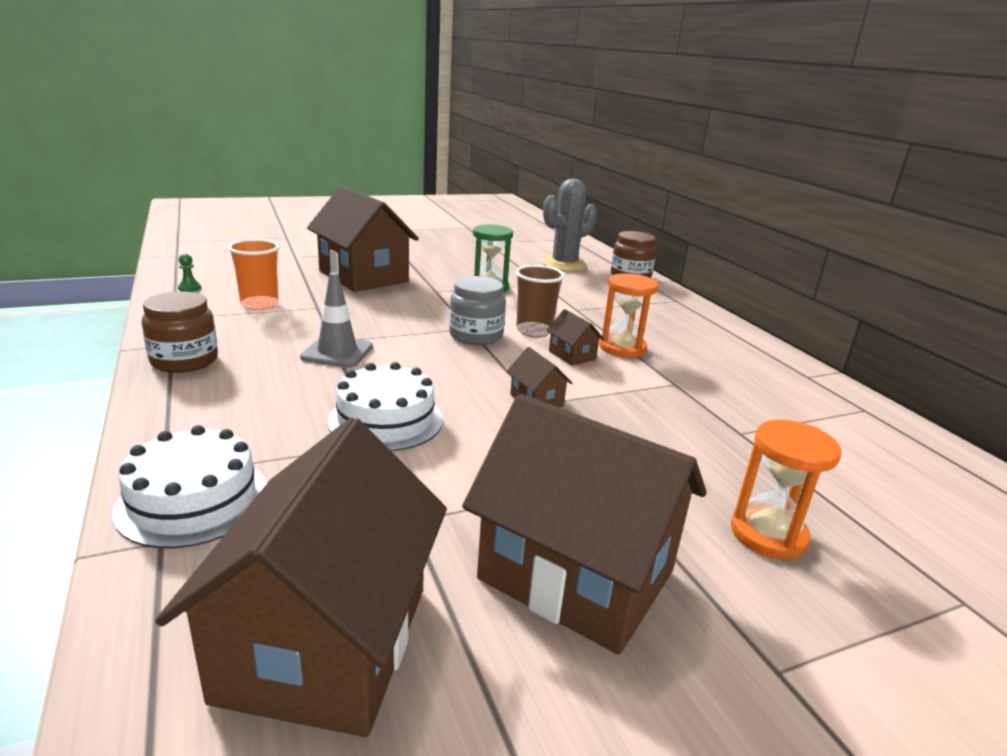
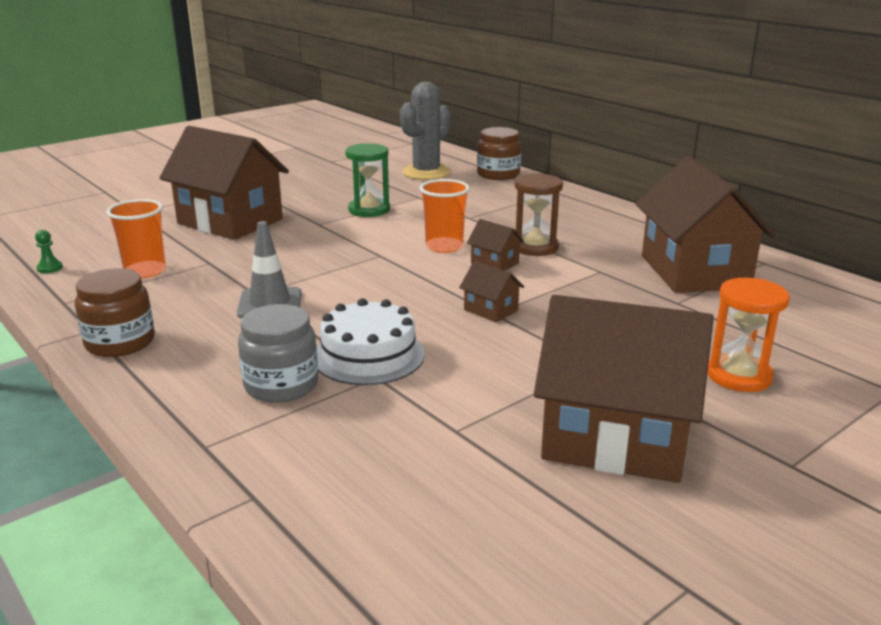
camera: 15 degrees left, 0 degrees up
(193, 500) = (251, 459): white cake -> none
(325, 642) = (457, 530): brown house -> brown house (694, 271)
(476, 336) = (392, 261): grey jar -> grey jar (281, 385)
(534, 331) = (444, 246): brown cup -> orange cup
(622, 348) = (535, 247): orange hourglass -> brown hourglass

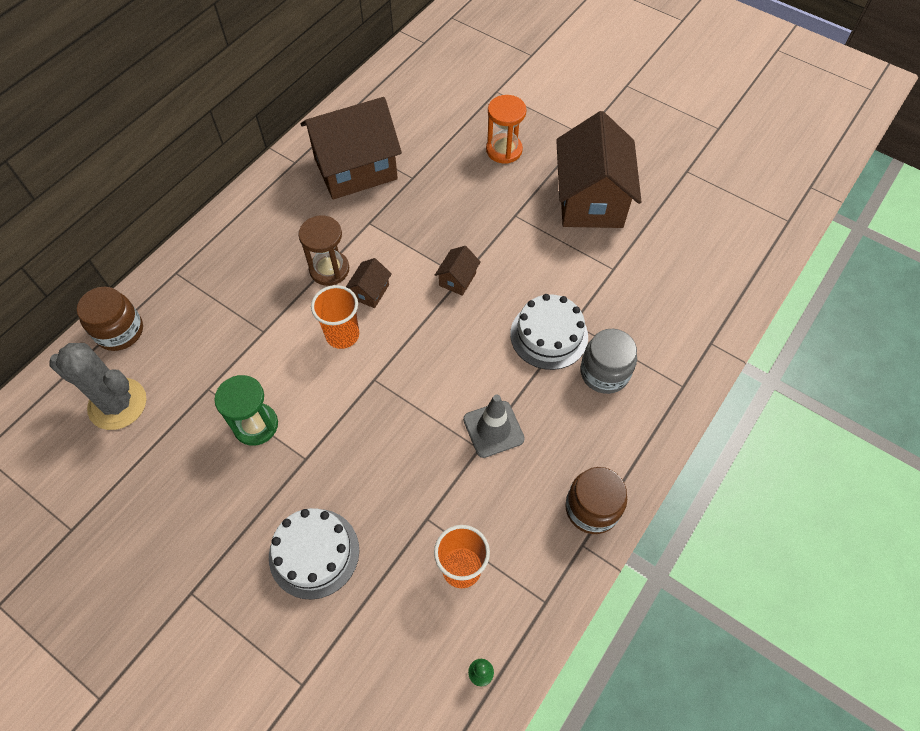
camera: 105 degrees left, 35 degrees up
(230, 221) = (314, 553): brown house -> white cake

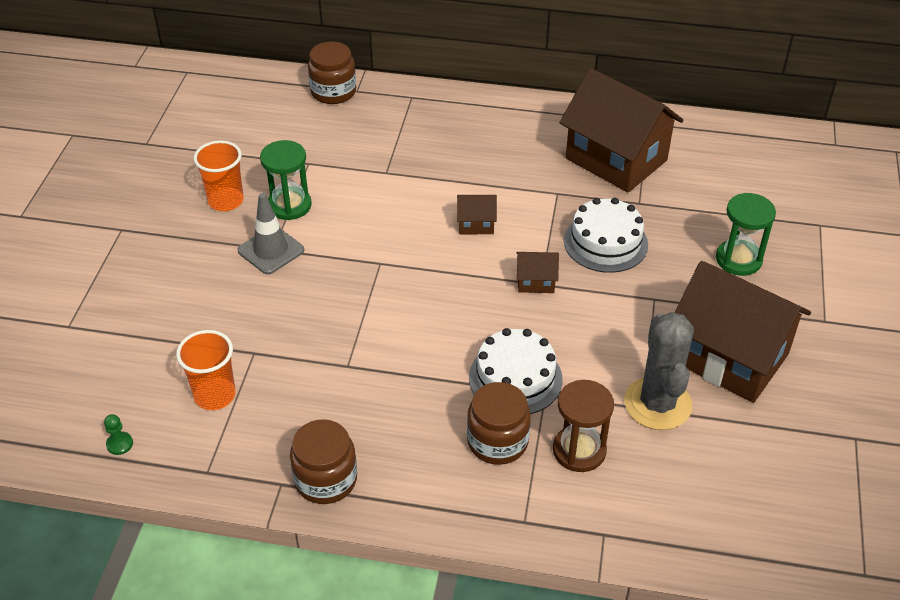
camera: 65 degrees right, 15 degrees down
(117, 404) = (265, 120): grey cactus -> grey cactus (657, 404)
(314, 553) = (186, 289): white cake -> white cake (605, 242)
(329, 269) = (482, 187): brown hourglass -> brown hourglass (579, 450)
(342, 335) = (415, 224): orange cup -> orange cup (226, 201)
(493, 429) = (375, 370): grey traffic cone -> grey traffic cone (271, 250)
(504, 150) = (738, 260): orange hourglass -> green hourglass
(590, 200) = (729, 357): brown house -> brown house turned 60 degrees clockwise
(604, 373) = (497, 441): grey jar -> brown jar

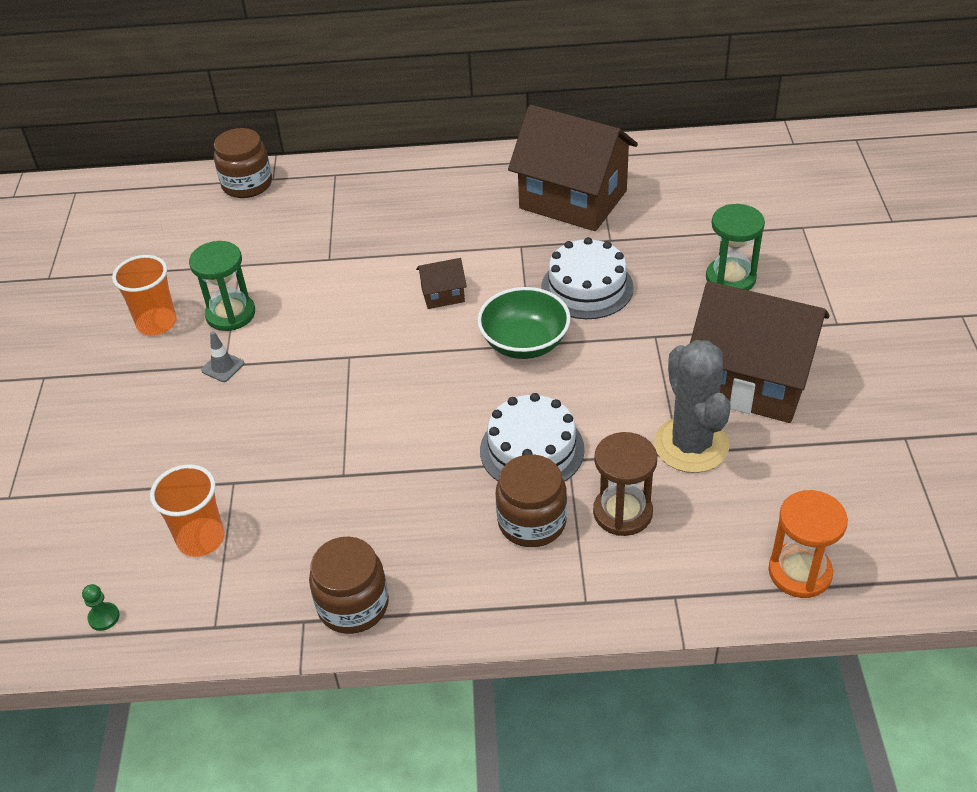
camera: 10 degrees left, 0 degrees up
(271, 250) = (223, 367): grey traffic cone -> grey traffic cone, size x0.57
(536, 282) = (524, 343): brown house -> green bowl
(721, 538) = (799, 572): none -> orange hourglass

